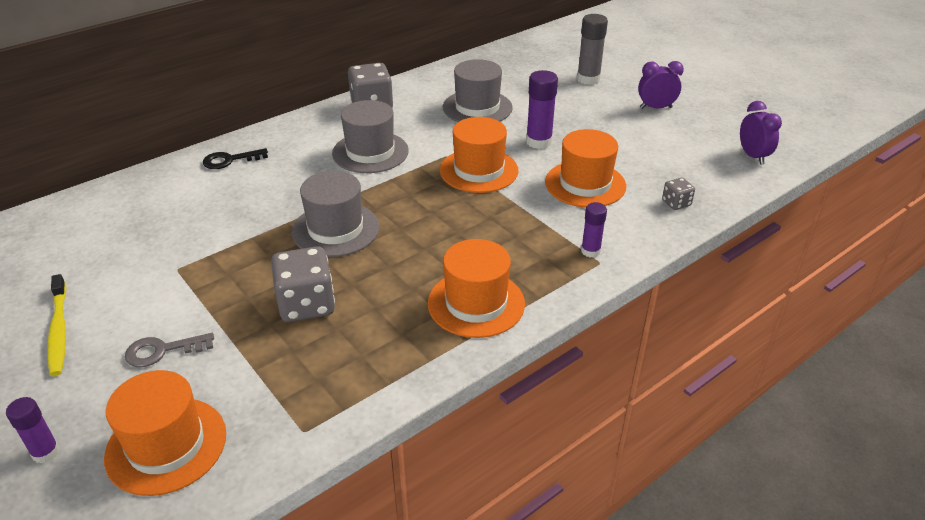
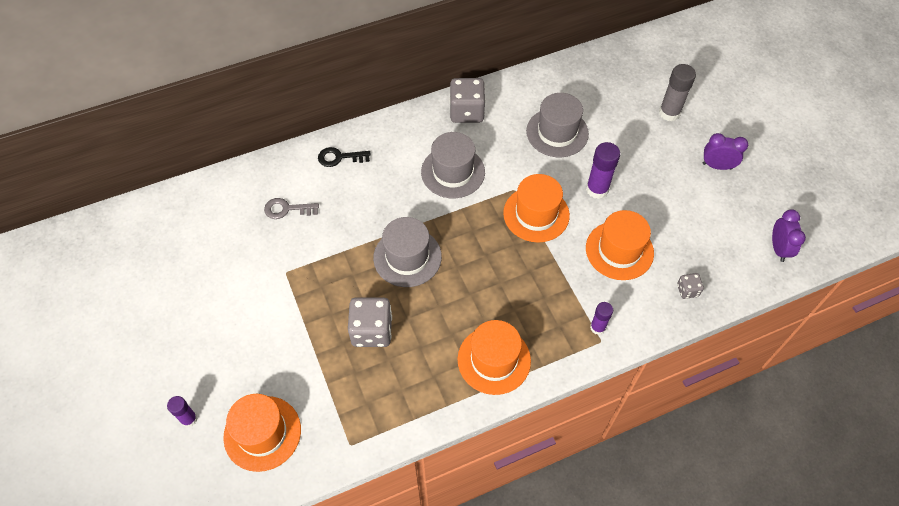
camera: 15 degrees right, 20 degrees up
(59, 330) = (201, 314): yellow toothbrush -> none
(163, 351) = (268, 350): grey key -> grey key (287, 209)

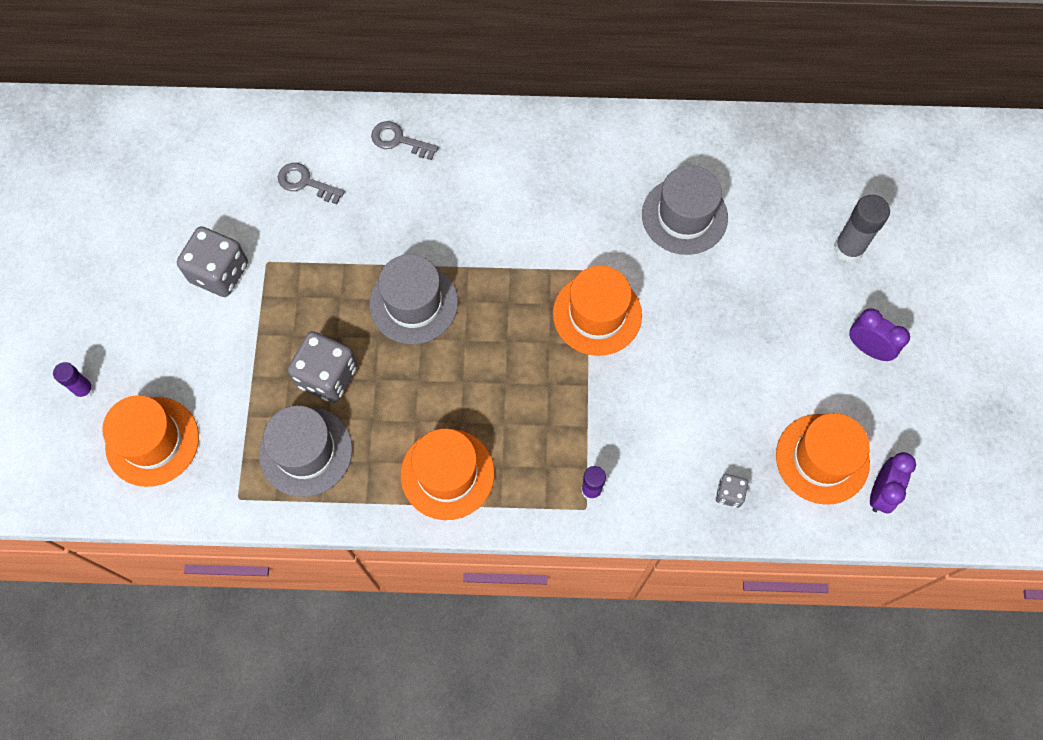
camera: 25 degrees right, 10 degrees up
(339, 157) = (399, 140): black key -> grey key
(453, 172) = (525, 216): grey hat -> grey hat (306, 451)
(467, 112) = (585, 141): grey dice -> grey dice (219, 272)
(597, 189) = (692, 314): purple glue stick -> none
(619, 250) = (674, 405): orange hat -> orange hat (822, 459)

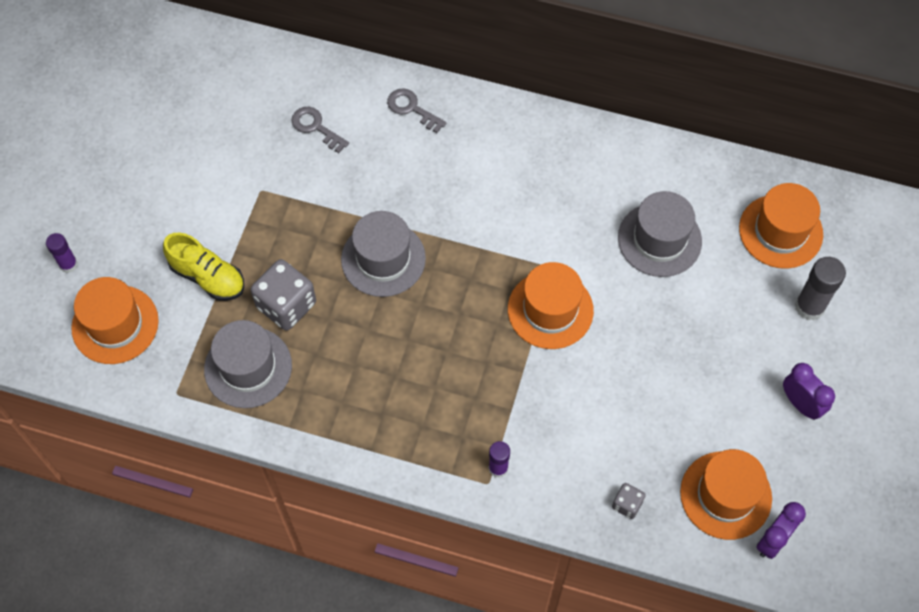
camera: 15 degrees right, 5 degrees down
(219, 272) = (216, 190): grey dice -> none
(237, 367) = (208, 277): none -> yellow shoe
(447, 474) = (370, 420): orange hat -> orange hat (780, 231)

